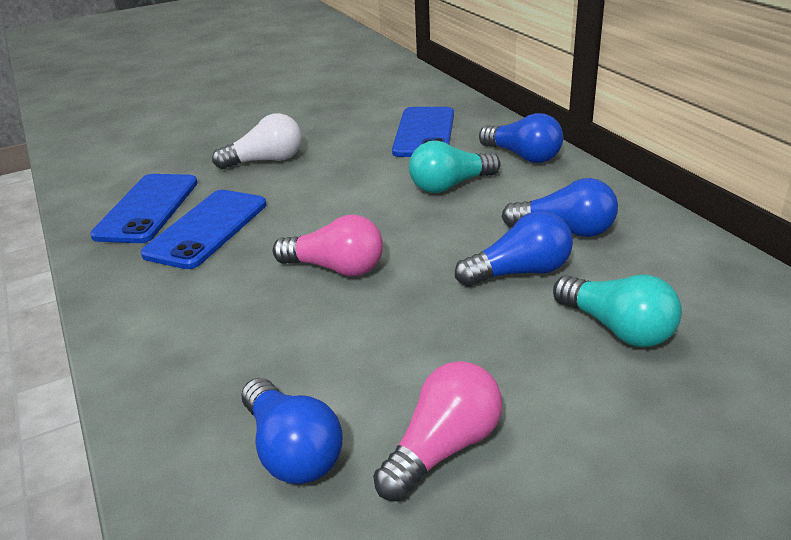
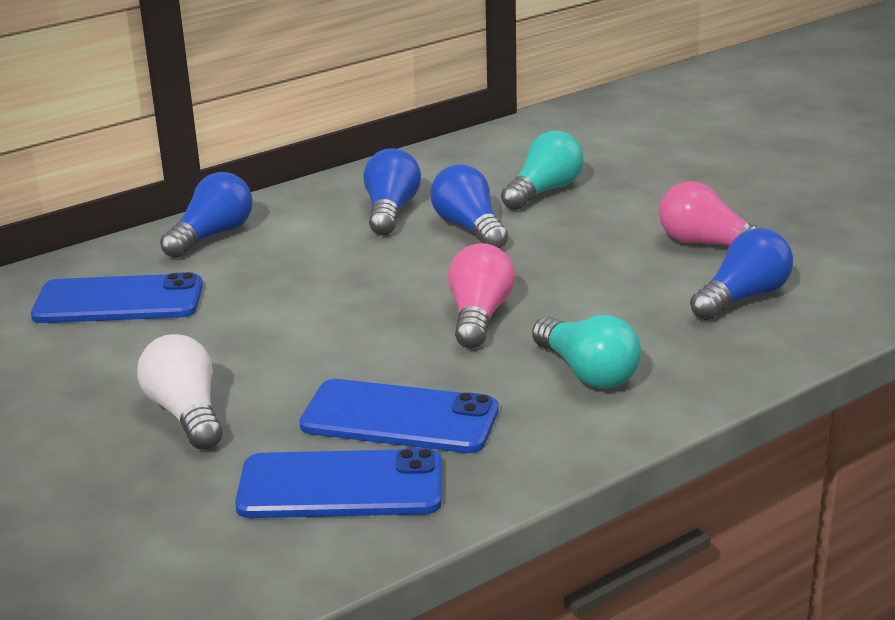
camera: 100 degrees left, 5 degrees down
(450, 185) = (286, 272): turquoise light bulb -> turquoise light bulb (587, 372)

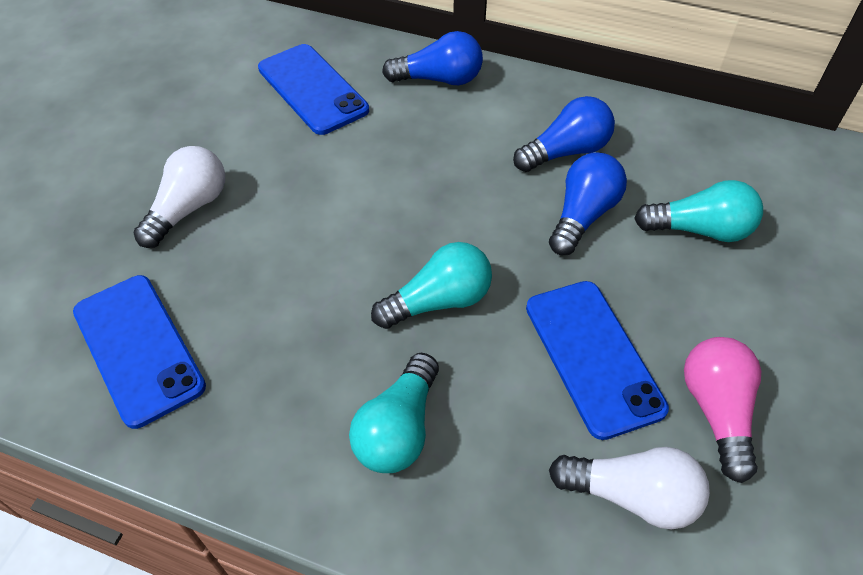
camera: 55 degrees right, 25 degrees up
(399, 418) = (250, 333): blue phone -> blue phone (593, 357)
(479, 316) = (438, 301): pink light bulb -> turquoise light bulb
(742, 298) = (631, 495): blue light bulb -> white light bulb

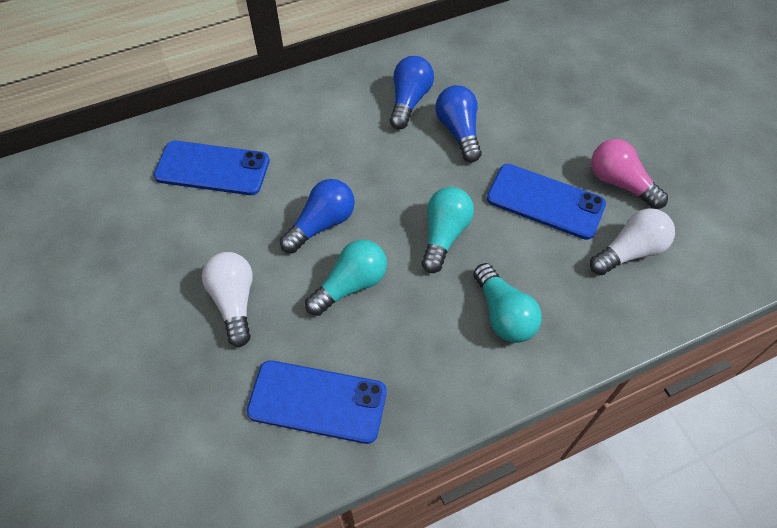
camera: 45 degrees left, 5 degrees up
(439, 79) = (285, 106): blue light bulb -> blue light bulb (322, 224)
(699, 230) = (519, 97): turquoise light bulb -> turquoise light bulb (351, 285)

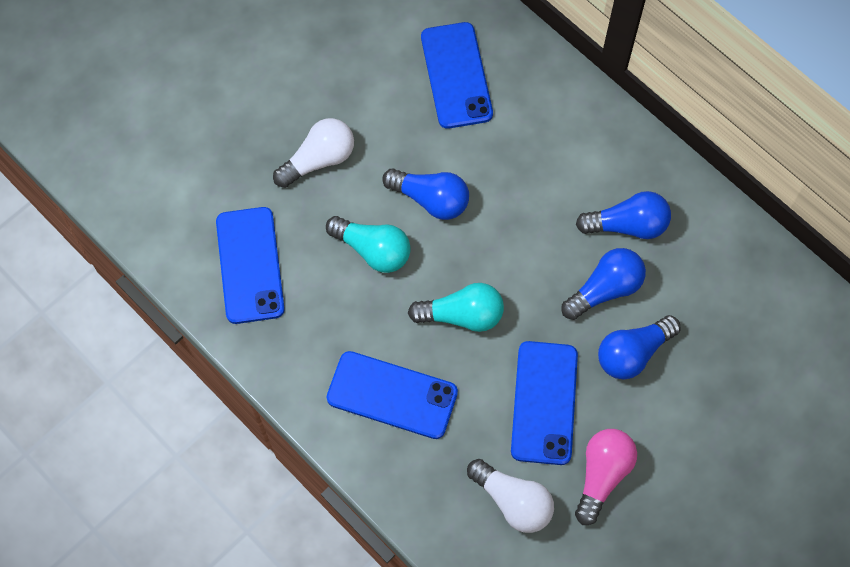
camera: 70 degrees right, 10 degrees up
(503, 314) = (392, 395): turquoise light bulb -> blue phone
(520, 131) = (633, 353): none -> blue light bulb

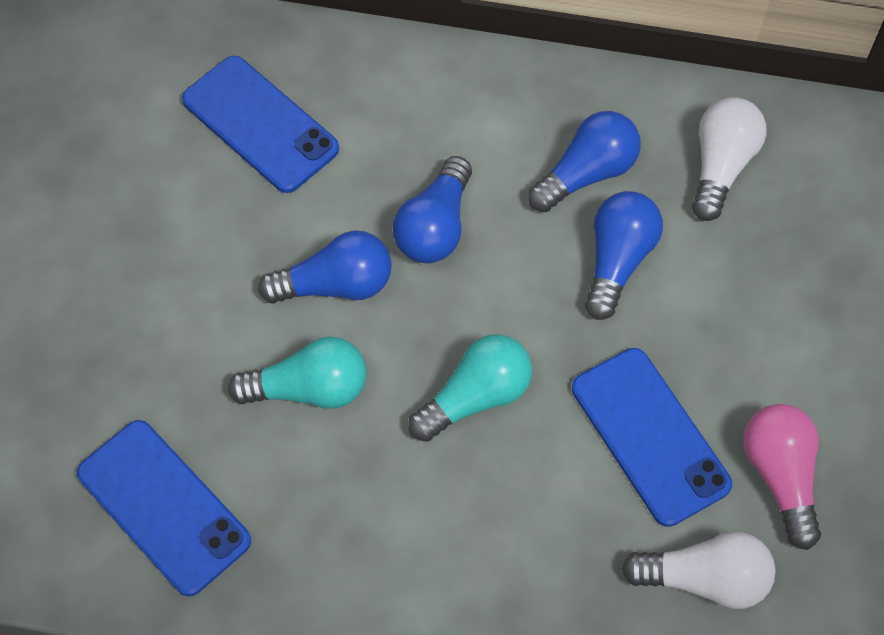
camera: 35 degrees left, 5 degrees down
(319, 160) = (161, 322): white light bulb -> white light bulb (721, 166)
(392, 395) = (463, 549): blue phone -> none
(633, 353) = (704, 312): blue light bulb -> blue light bulb (435, 227)

